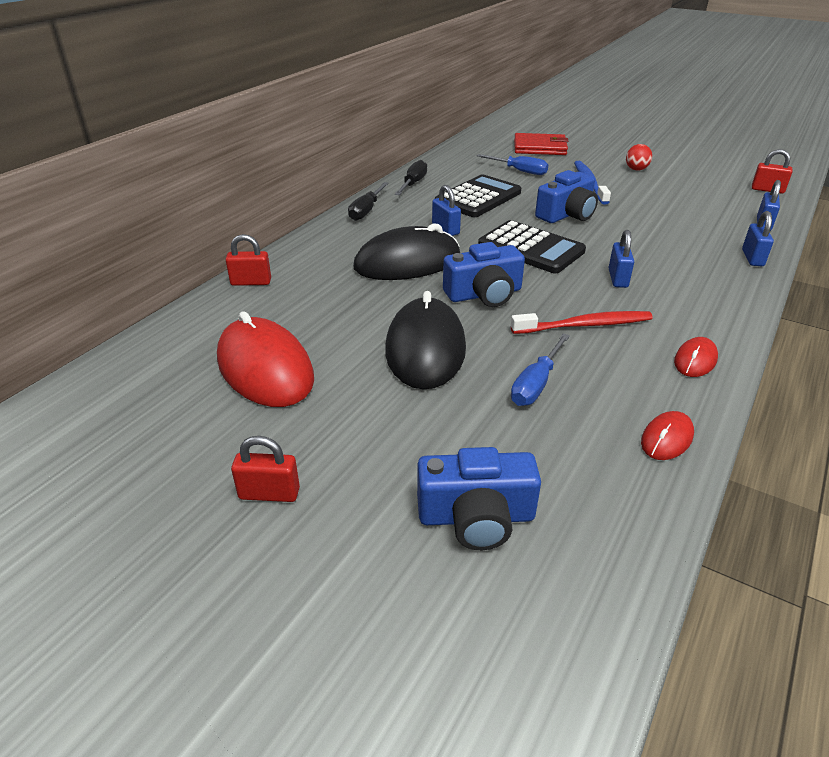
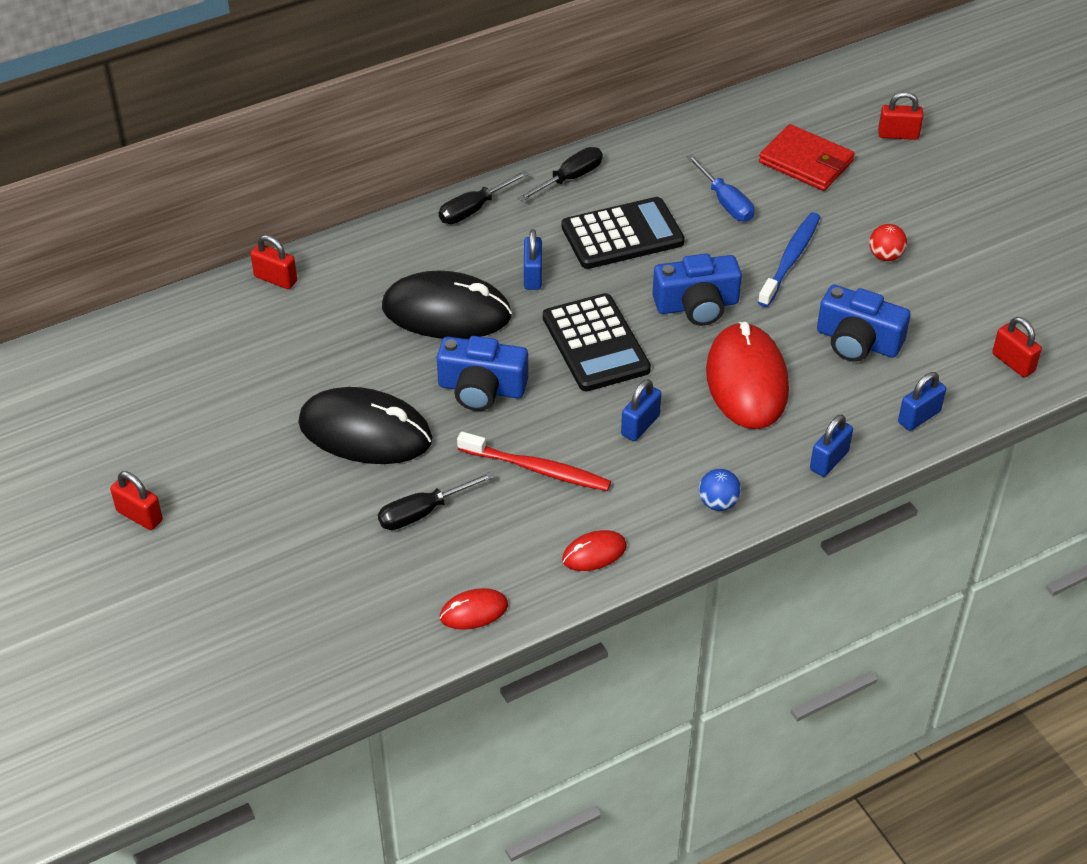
camera: 30 degrees right, 10 degrees up
(265, 368) = (216, 394): red mouse -> red mouse (747, 381)
(425, 348) = (365, 432): black mouse -> black mouse turned 75 degrees clockwise
(476, 517) = (264, 602): blue camera -> blue camera (857, 341)
(536, 384) = (423, 512): blue screwdriver -> black screwdriver
(571, 129) = (898, 135): none -> red padlock
(727, 301) = (718, 503): none -> blue ball

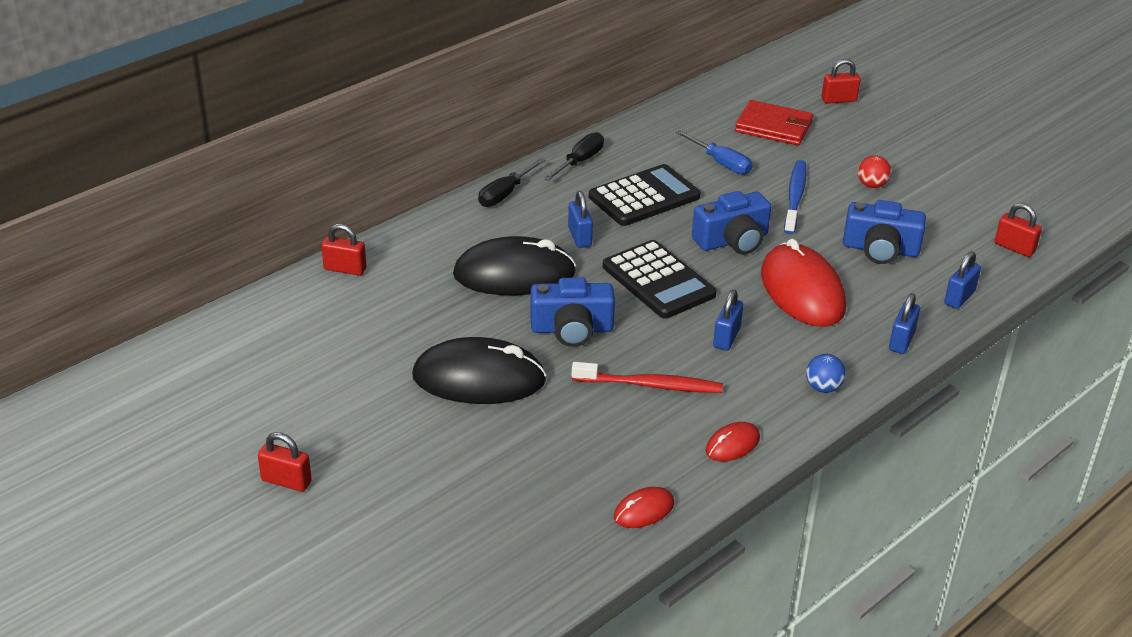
camera: 15 degrees left, 10 degrees down
(423, 512) = (561, 436): black screwdriver -> none

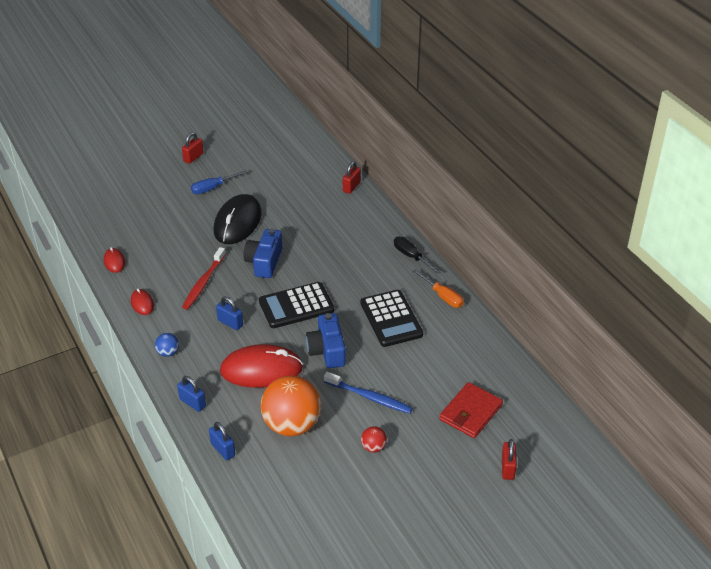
camera: 105 degrees right, 5 degrees up
(514, 274) = (324, 248): black mouse -> none
(579, 161) = (443, 296): black screwdriver -> orange screwdriver
(579, 237) = (354, 281): blue padlock -> none
(721, 163) = (424, 368): blue screwdriver -> blue screwdriver (213, 188)
(880, 249) = (292, 425): blue camera -> orange ball
(1014, 248) = (267, 506): red padlock -> none

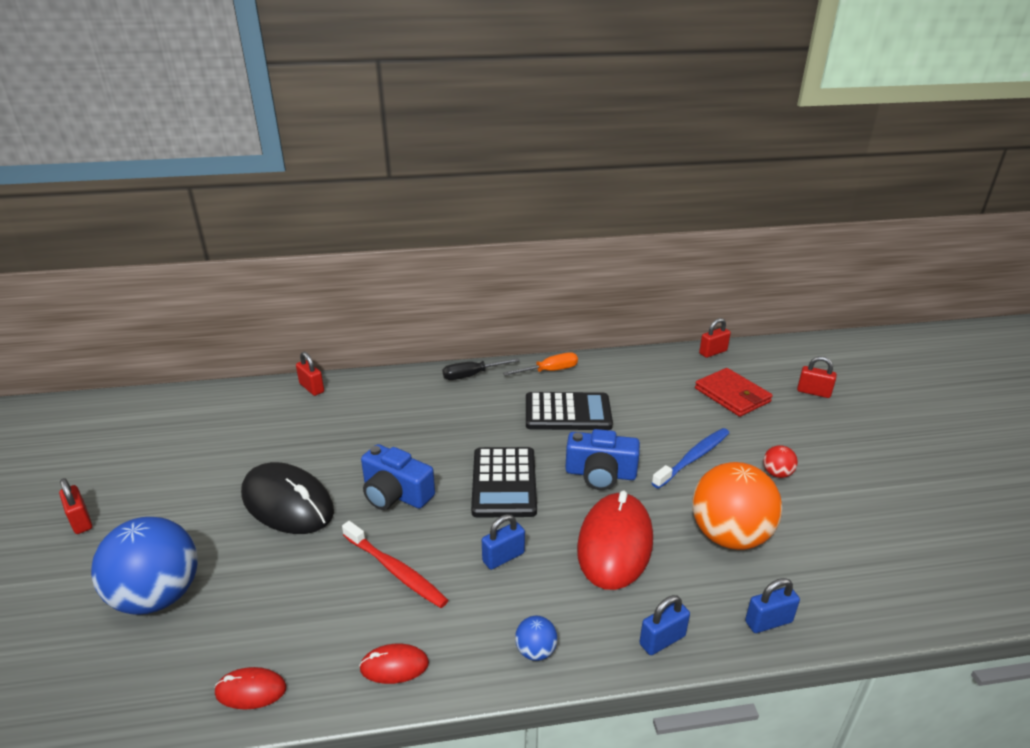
camera: 70 degrees left, 10 degrees down
(156, 208) = (158, 596): none -> blue ball
(213, 188) = (182, 513): blue screwdriver -> none
(537, 393) = (713, 352): none -> red padlock

